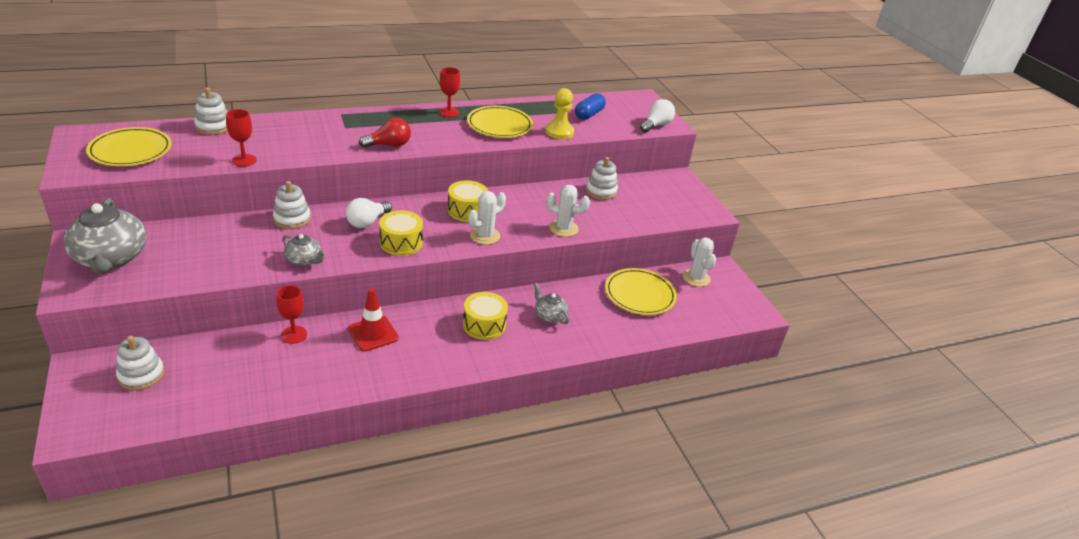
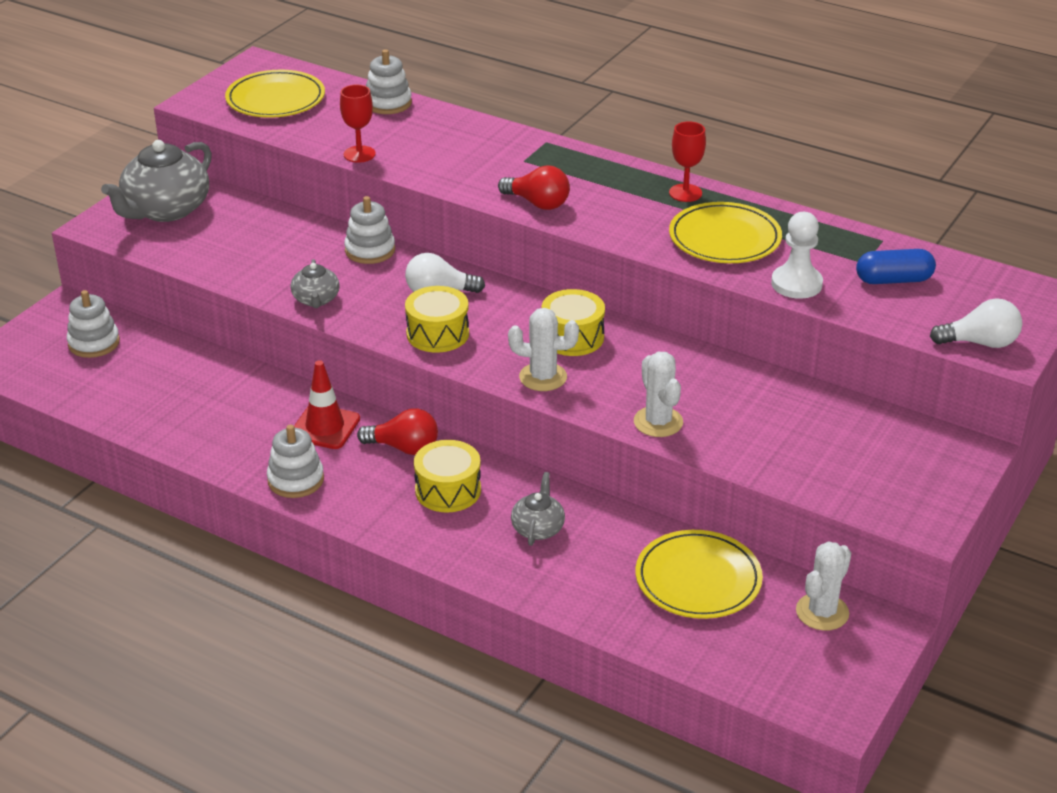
camera: 55 degrees right, 0 degrees up
(294, 335) = (255, 383): red goblet -> none
(431, 318) = (404, 448): none -> red light bulb
(559, 132) = (796, 284): yellow pawn -> white pawn
(601, 191) = (799, 406): white stacking toy -> white stacking toy (296, 480)

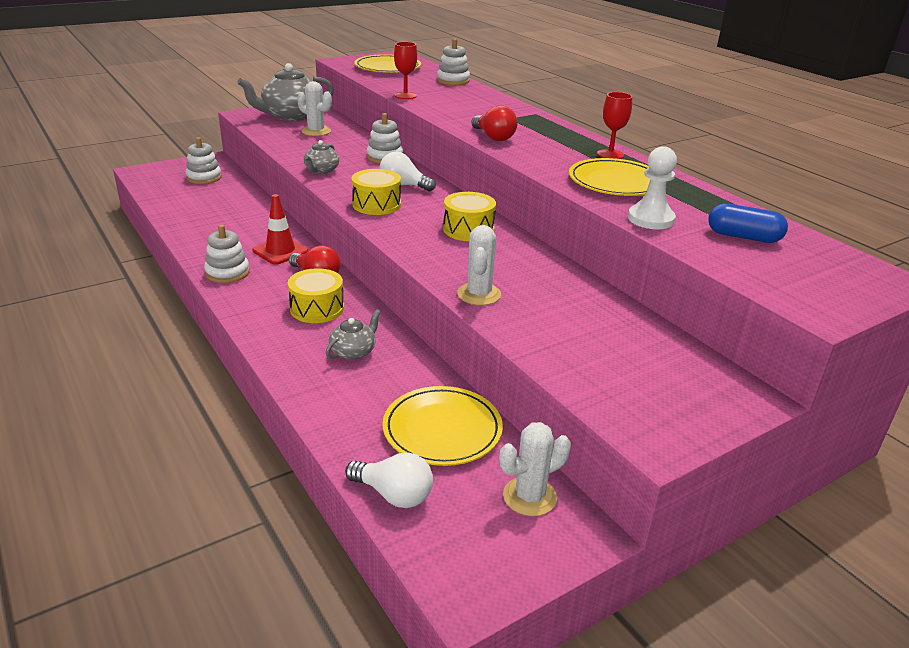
camera: 25 degrees right, 5 degrees down
(543, 377) = (421, 245): white cactus -> white cactus (316, 131)
(980, 343) = (797, 297): white light bulb -> white light bulb (394, 494)

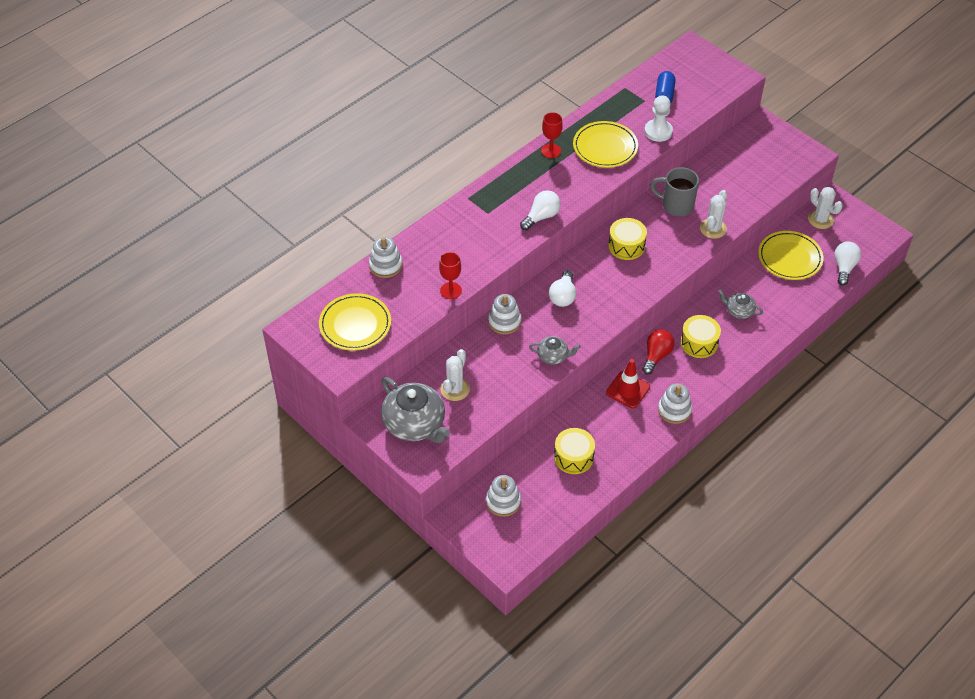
camera: 100 degrees left, 20 degrees up
(376, 204) = (606, 304): yellow drum -> yellow drum (573, 457)
(479, 294) = (713, 229): white cactus -> white cactus turned 60 degrees counterclockwise
(494, 137) = (541, 217): red light bulb -> white light bulb
(536, 275) = (676, 205): none -> grey mug

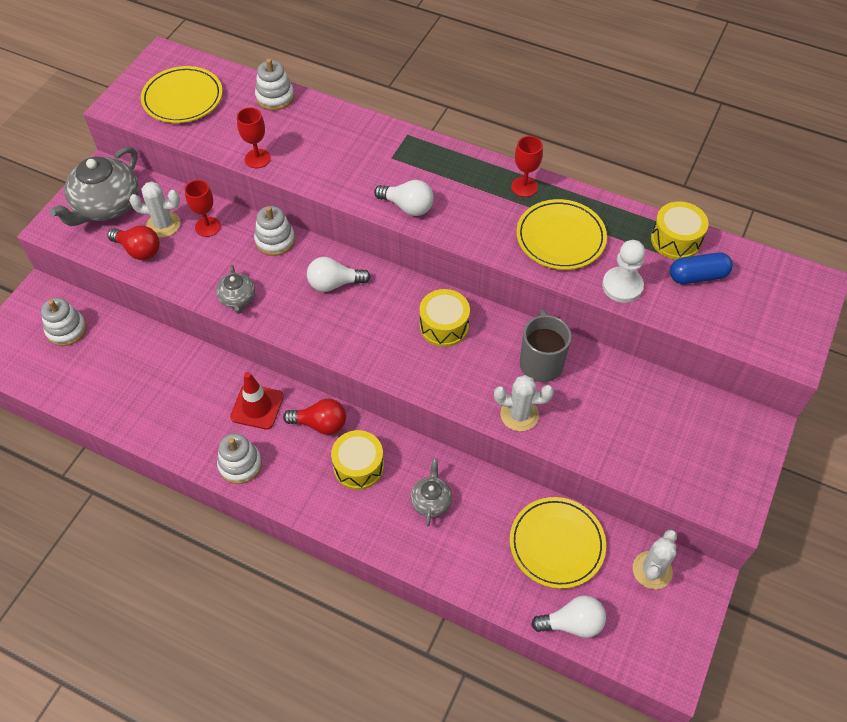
camera: 70 degrees right, 5 degrees up
(470, 361) = (208, 227): none -> red goblet
(475, 410) = (139, 250): none -> red light bulb
(573, 457) = (142, 378): yellow drum -> yellow drum (675, 240)

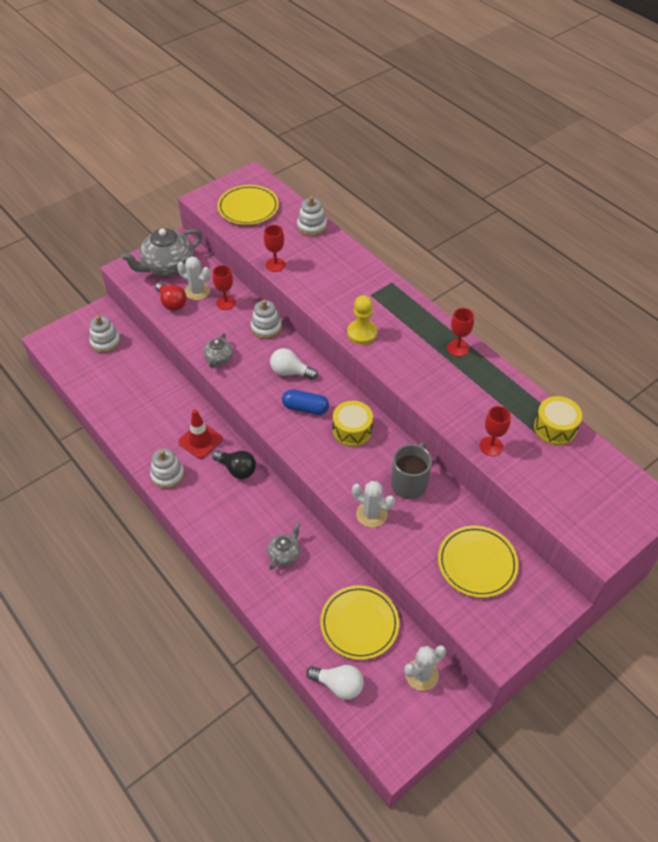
camera: 25 degrees right, 5 degrees down
(320, 424) = (237, 469): red light bulb -> black light bulb
(358, 466) = (247, 509): yellow drum -> none
(407, 207) = (362, 333): white light bulb -> yellow pawn
(560, 237) = (464, 394): yellow plate -> yellow plate (477, 563)
(622, 286) = (491, 446): white pawn -> red goblet
(698, 276) = (556, 461): blue capsule -> blue capsule (305, 408)

